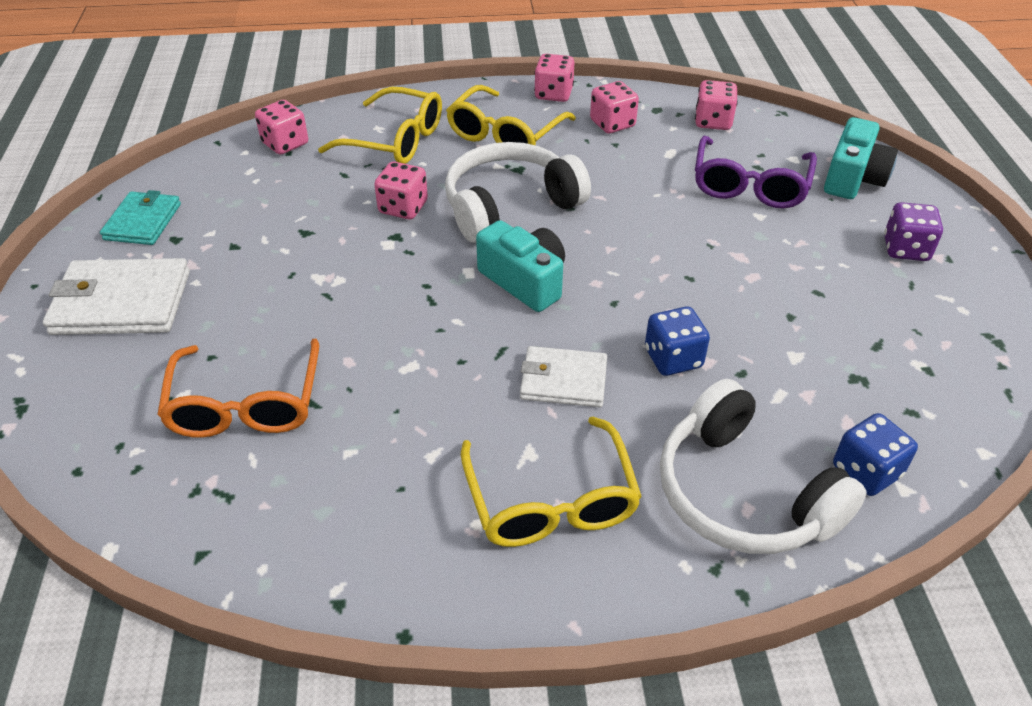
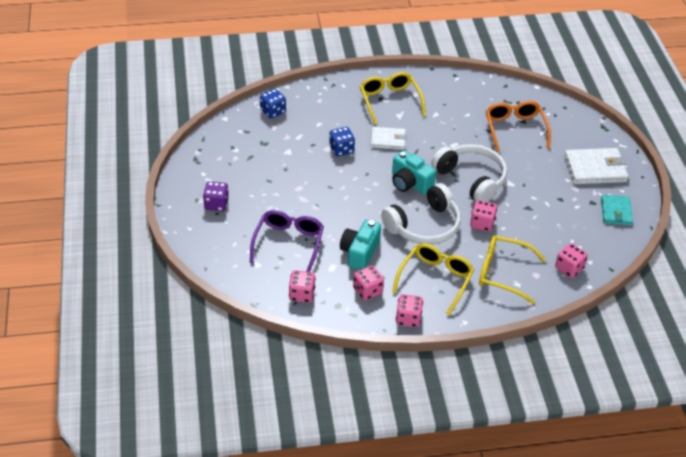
camera: 175 degrees right, 0 degrees up
(742, 494) = (320, 104): white headphones -> white headphones (471, 179)
(853, 178) = (227, 249): turquoise camera -> turquoise camera (359, 252)

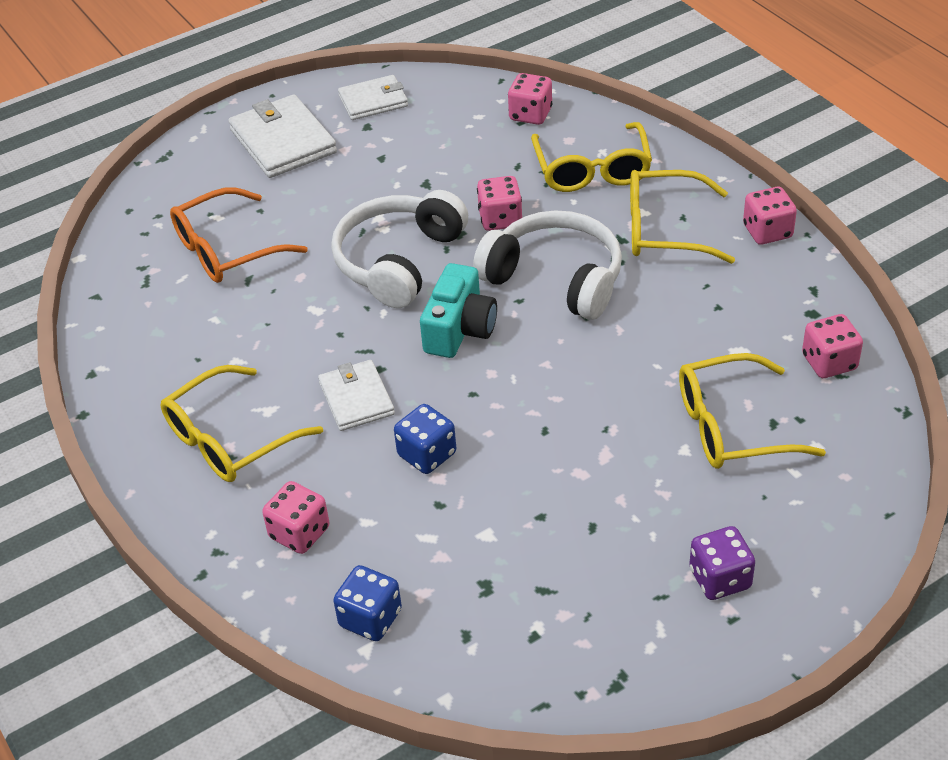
camera: 110 degrees left, 0 degrees up
(288, 243) = (732, 426): purple glasses -> yellow glasses
(359, 252) = (678, 330): turquoise camera -> none
(367, 291) = (752, 291): pink dice -> pink dice (299, 533)
(616, 212) = (373, 101): turquoise wallet -> white wallet

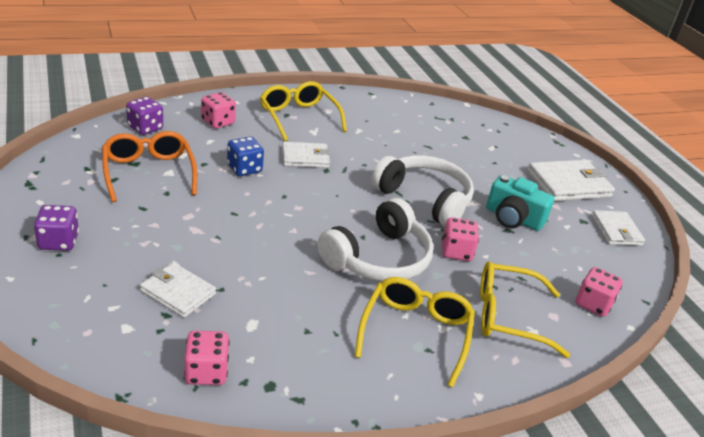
camera: 95 degrees right, 10 degrees down
(227, 249) = (458, 145): orange glasses -> orange glasses (148, 172)
(370, 618) = (145, 128): blue dice -> purple dice
(460, 329) = (345, 205): turquoise camera -> turquoise camera (513, 218)
(732, 426) = (178, 292): yellow glasses -> white wallet
(767, 231) = (390, 398): pink dice -> none

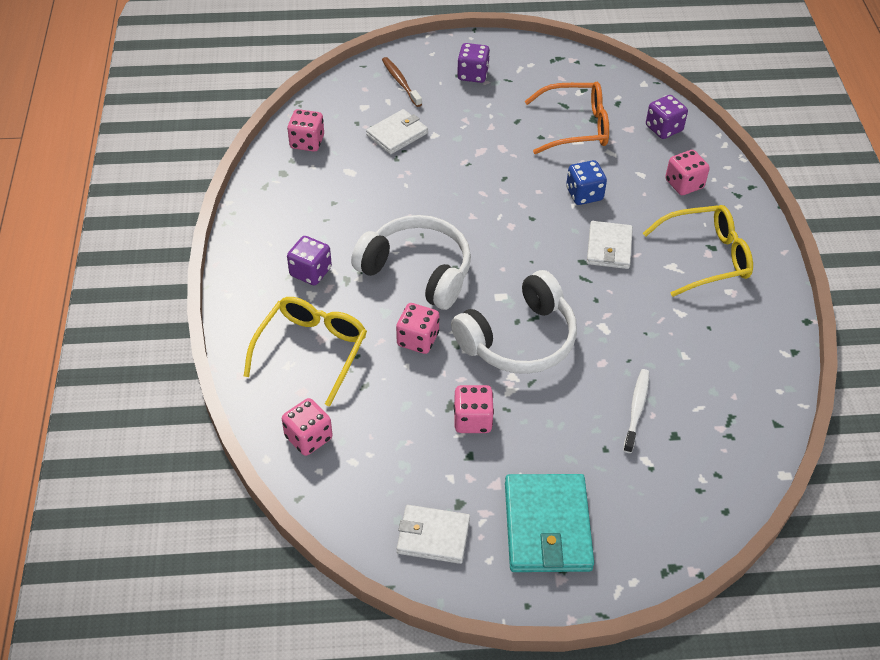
camera: 110 degrees right, 15 degrees up
(73, 300) = (400, 82): none -> brown toothbrush
(378, 258) = (417, 271): white headphones -> white headphones turned 150 degrees clockwise
(415, 333) = (310, 272): yellow glasses -> purple dice
(455, 150) = (636, 409): none -> white toothbrush
(513, 218) = (472, 420): turquoise camera -> pink dice
(568, 184) = (547, 526): white wallet -> turquoise wallet

